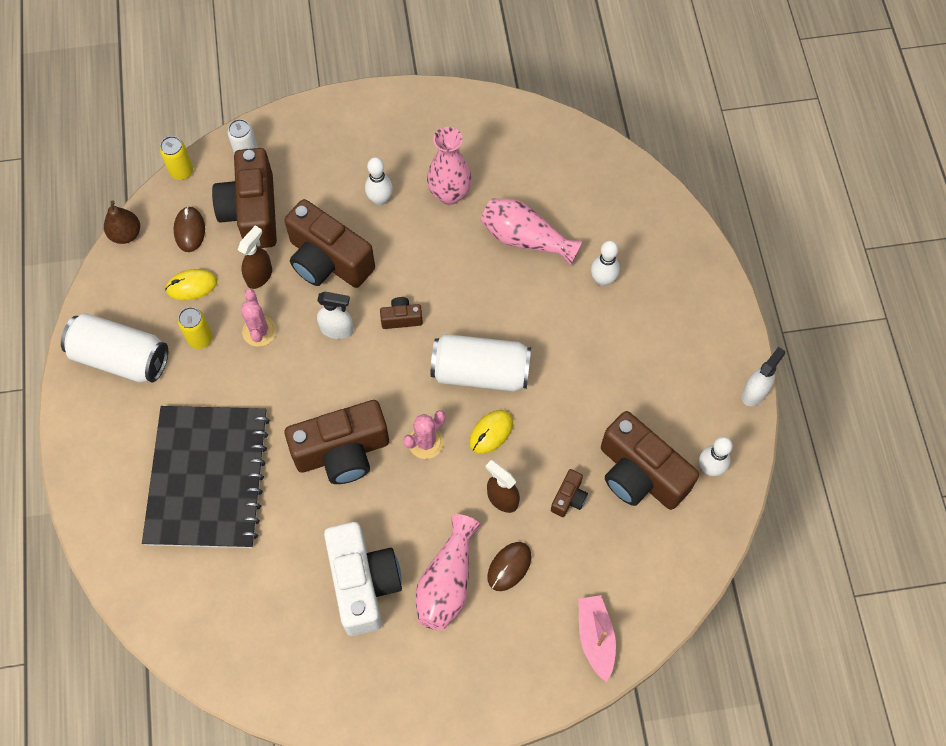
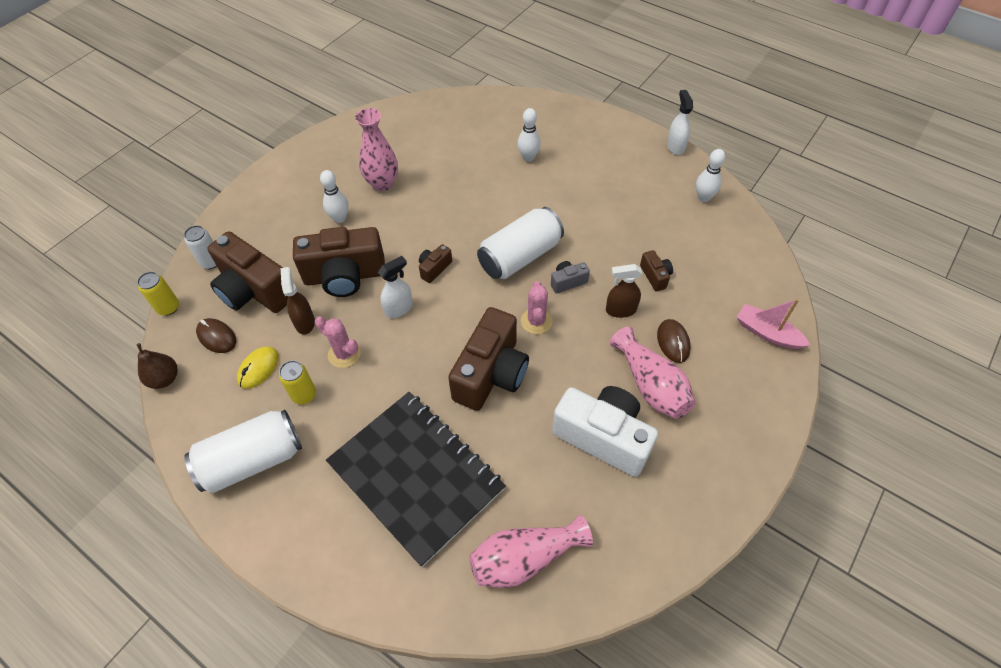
camera: 45 degrees left, 10 degrees down
(491, 432) = (568, 282): yellow mouse -> grey camera
(525, 239) = (458, 171): pink vase -> pink vase (524, 558)
(640, 474) = (674, 231): brown camera -> none

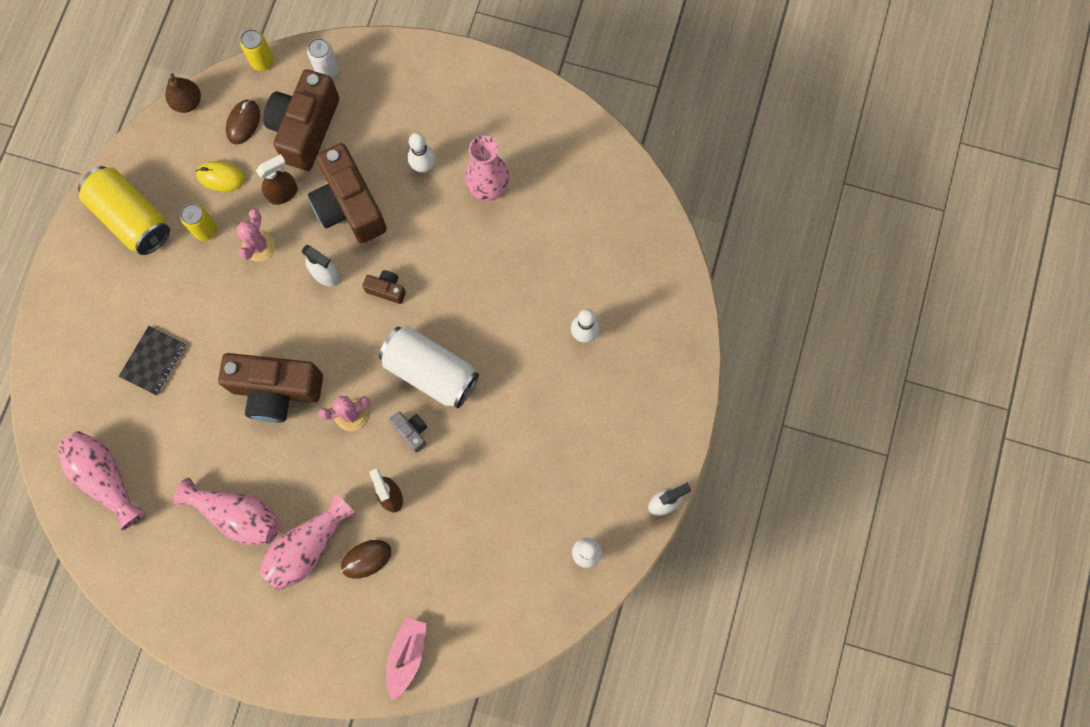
camera: 70 degrees right, 20 degrees up
(252, 460) = (131, 218): white can -> yellow can
(416, 476) = (154, 361): black notebook -> black notebook, size x0.43
(603, 437) = (237, 515): white camera -> pink vase
(655, 276) = (448, 522): brown camera -> none

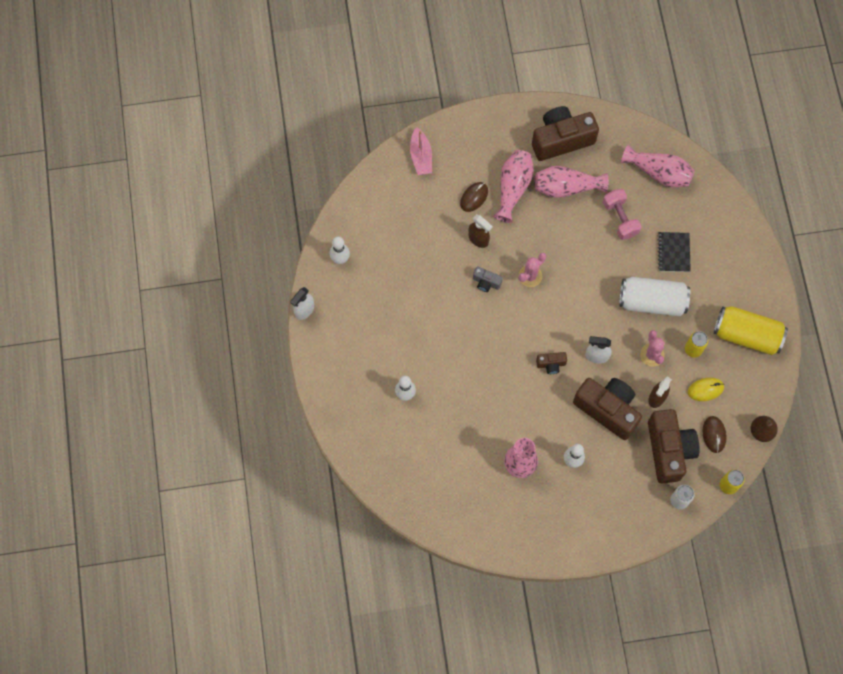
camera: 155 degrees right, 5 degrees down
(193, 438) = (620, 219): none -> pink dumbbell
(276, 390) = (586, 269): brown camera -> brown camera (561, 140)
(430, 371) = (494, 325): white can -> white can (652, 302)

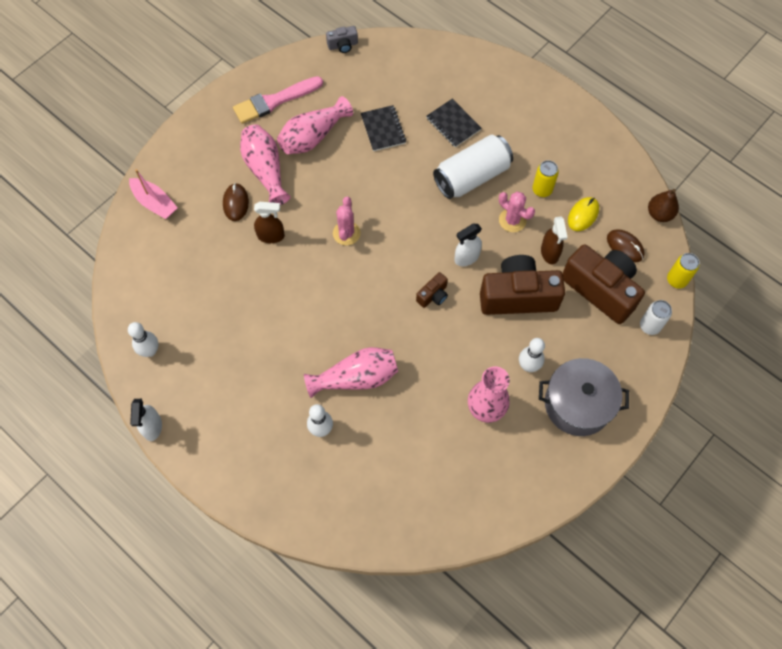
camera: 40 degrees left, 5 degrees down
(486, 282) = (311, 268): grey camera -> grey camera (343, 45)
(561, 140) = (274, 101): brown camera -> pink brush
(582, 510) = (578, 404): none -> grey pot
(620, 219) = (383, 129): pink dumbbell -> black notebook
(659, 173) = (383, 70): pink vase -> pink vase (356, 378)
(747, 335) = (574, 146): yellow can -> none

